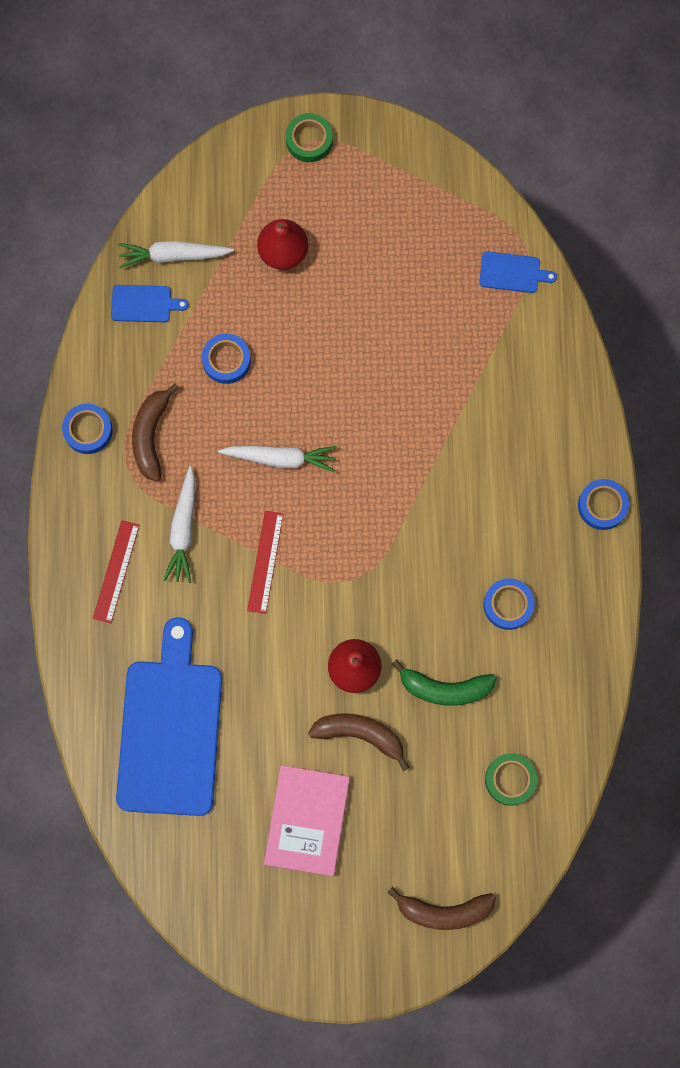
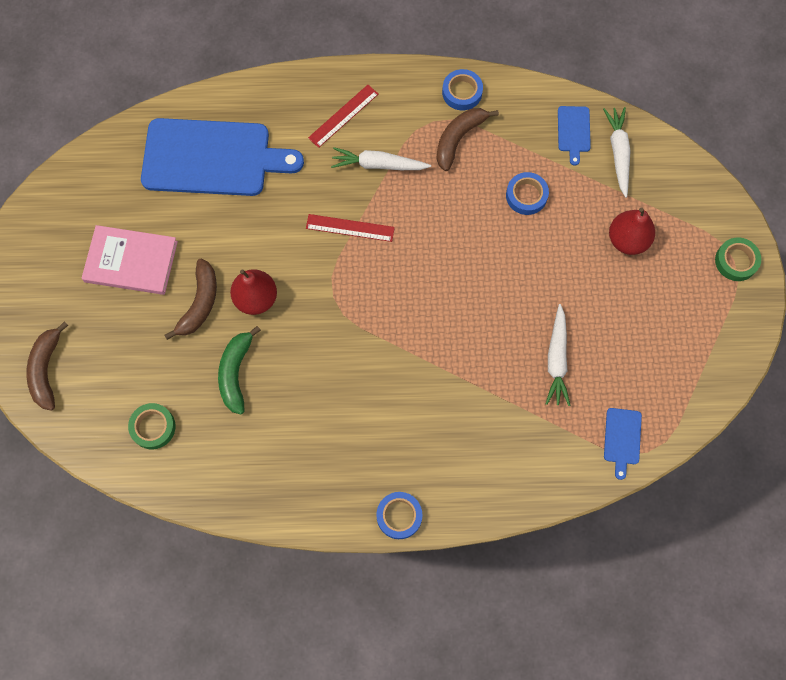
camera: 90 degrees right, 5 degrees down
(116, 571) = (343, 116): red ruler -> red ruler turned 60 degrees counterclockwise
(151, 435) = (458, 139): brown banana -> brown banana turned 60 degrees counterclockwise
(281, 458) = (440, 239): white carrot -> white carrot (556, 359)
(508, 605) = (308, 428): blue tape -> none

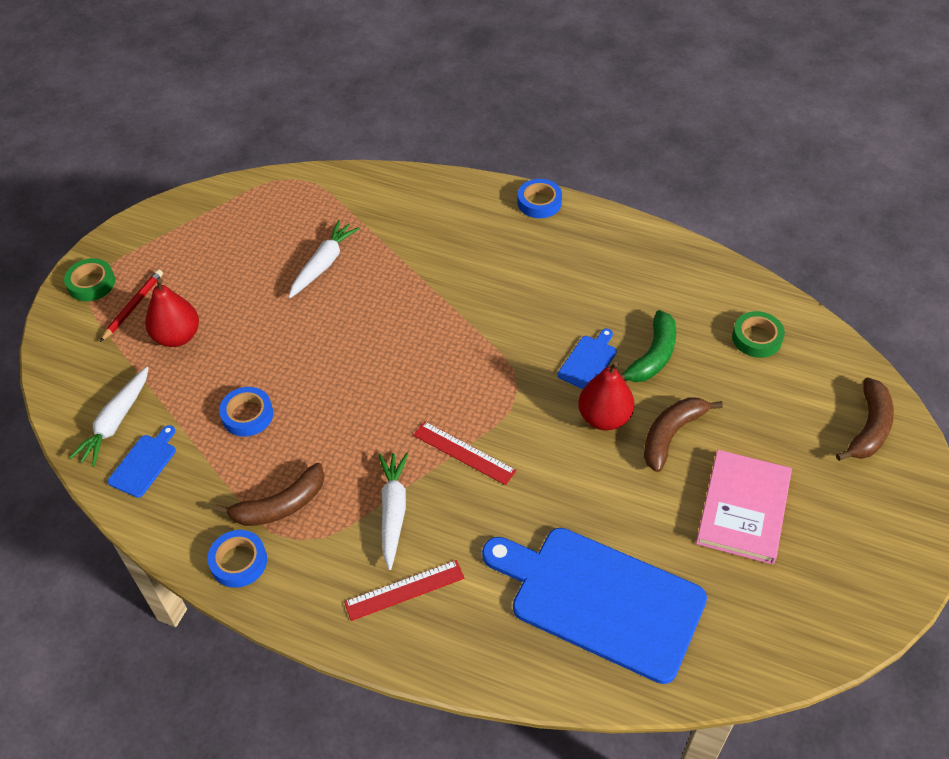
camera: 155 degrees left, 20 degrees down
(131, 261) = (743, 509): pink book -> pink book turned 75 degrees clockwise
(378, 165) = (393, 511): white carrot -> white carrot turned 120 degrees counterclockwise
(622, 439) = (309, 193): blue cutting board -> blue cutting board (588, 361)
(684, 253) = (133, 306): none -> red pencil

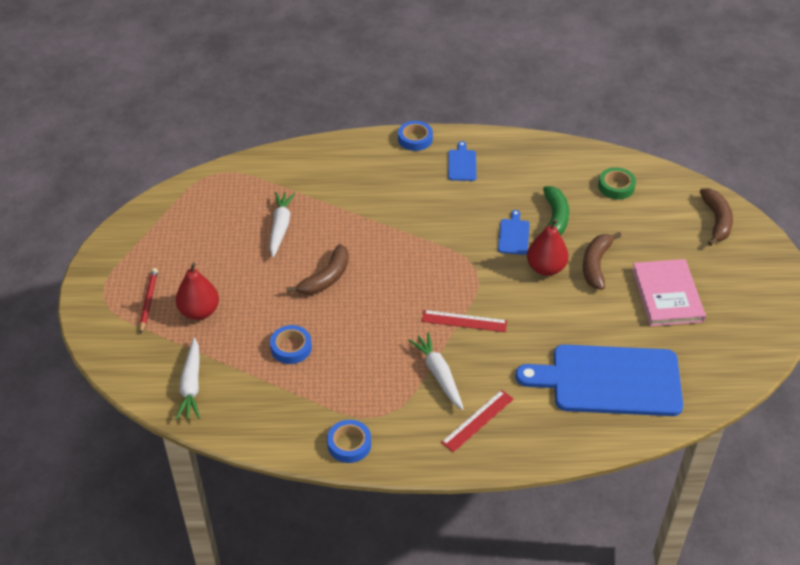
camera: 25 degrees left, 5 degrees down
(91, 283) = (102, 295): green tape -> none
(144, 463) = (234, 405): blue cutting board -> blue cutting board (462, 164)
(280, 505) = (355, 398): brown banana -> brown banana (326, 278)

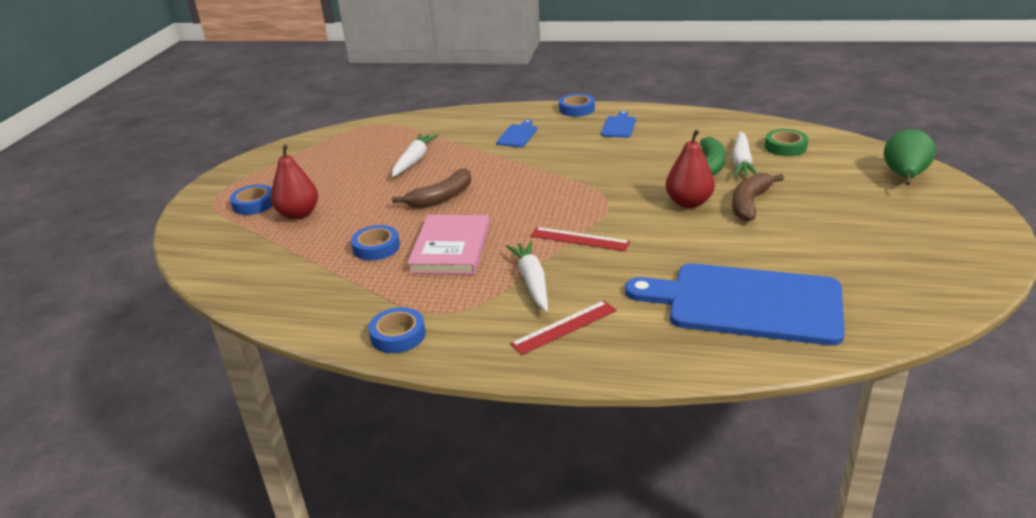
camera: 15 degrees right, 15 degrees down
(148, 301) = (254, 204): red pencil -> blue tape
(191, 385) = (253, 269): white carrot -> white carrot (741, 162)
(514, 235) = (659, 177): blue cutting board -> blue cutting board (518, 135)
(667, 295) = (835, 232): pink book -> pink book (450, 248)
(716, 221) = (904, 176): brown banana -> green pear

